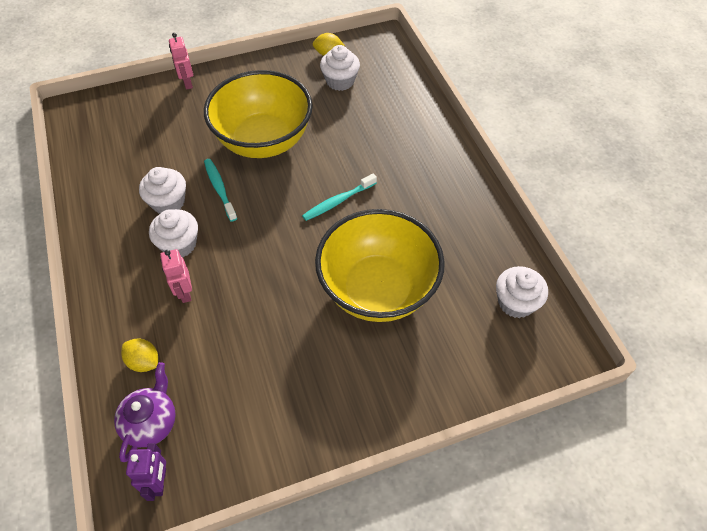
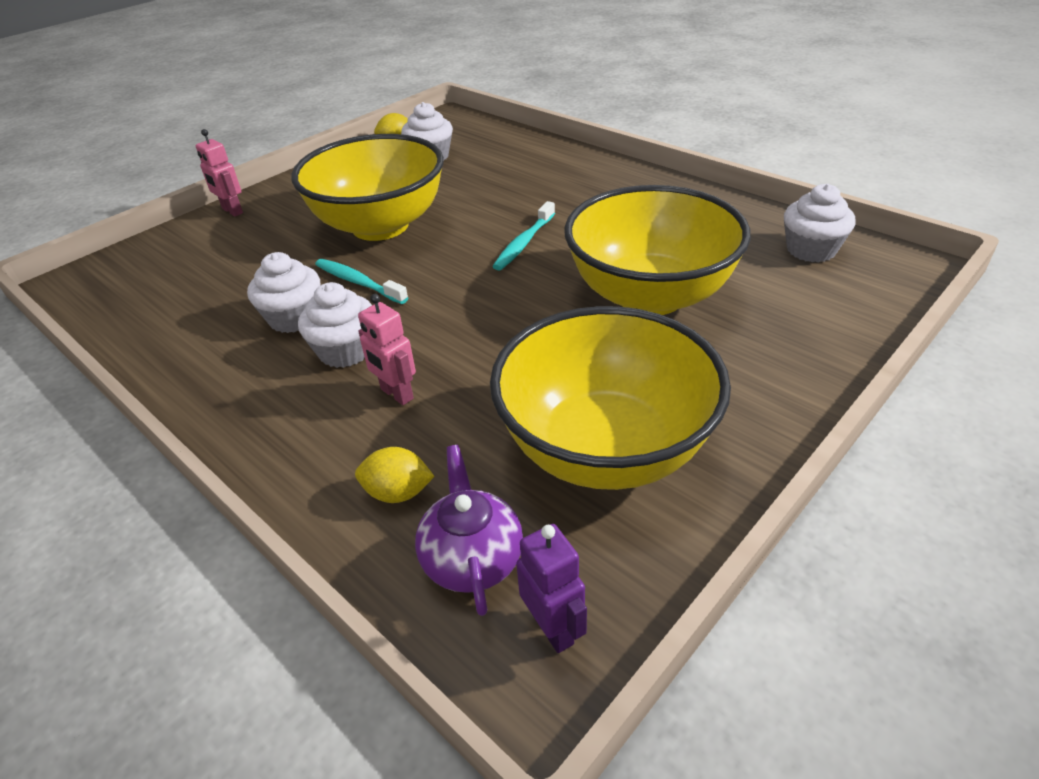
camera: 25 degrees left, 15 degrees down
(262, 391) = (605, 449): none -> yellow bowl

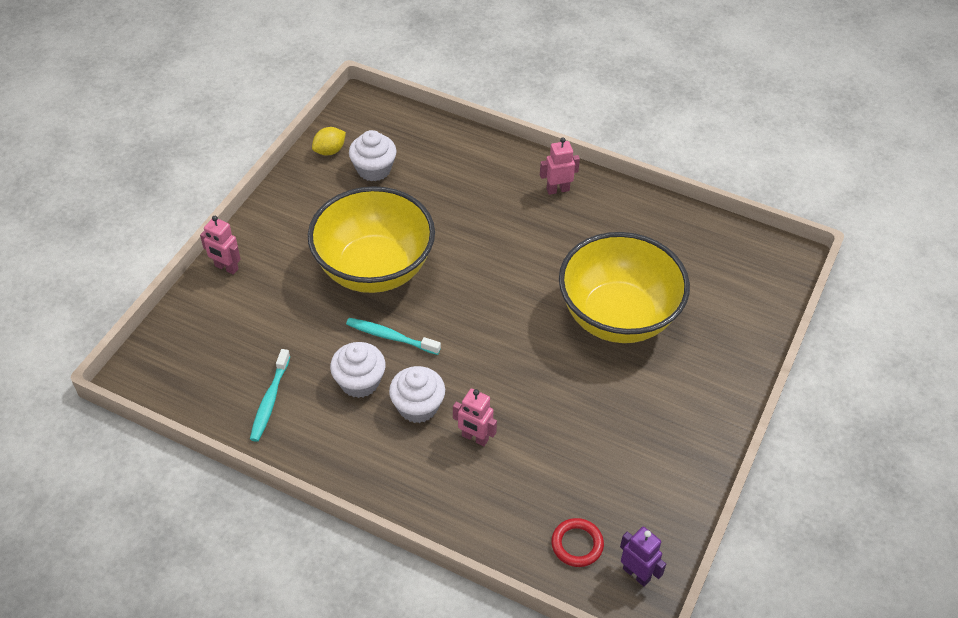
camera: 20 degrees left, 10 degrees up
(398, 492) = (513, 512): yellow lemon -> none
(472, 558) = (577, 544): purple teapot -> red ring
(524, 243) = (504, 273): turquoise toothbrush -> turquoise toothbrush (270, 400)
(605, 449) = (628, 454): yellow bowl -> none
(620, 184) = (557, 189): none -> pink robot
(811, 250) = (720, 251): white cupcake -> none

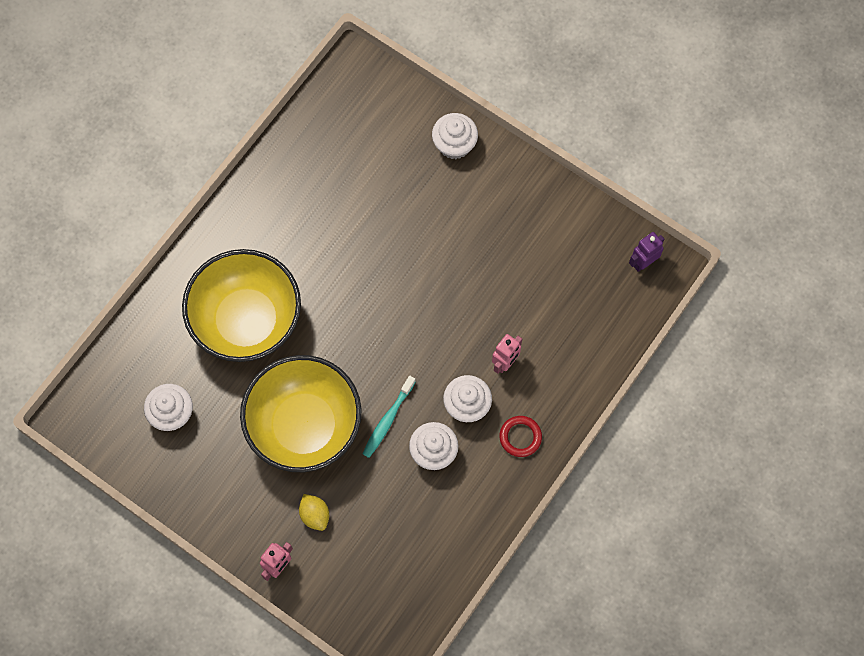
camera: 80 degrees left, 20 degrees up
(270, 400) = (441, 531): turquoise toothbrush -> none
(330, 151) = (136, 455): yellow lemon -> yellow lemon (315, 515)
(557, 189) = (234, 243): pink robot -> none
(577, 544) = (613, 301): red ring -> red ring (520, 437)
(618, 316) = (396, 222): yellow bowl -> yellow bowl (247, 321)
(728, 357) = (454, 144): none -> white cupcake

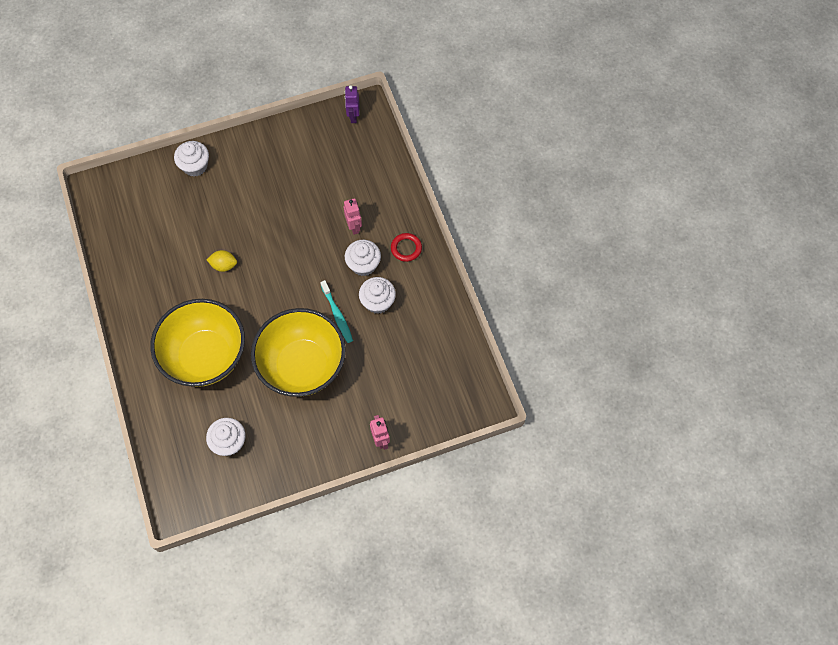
camera: 55 degrees left, 5 degrees down
(315, 515) = (364, 396): yellow lemon -> yellow lemon (224, 265)

